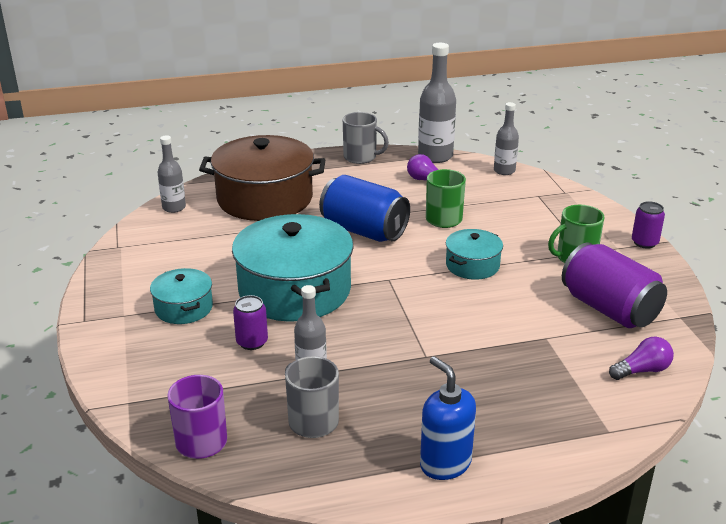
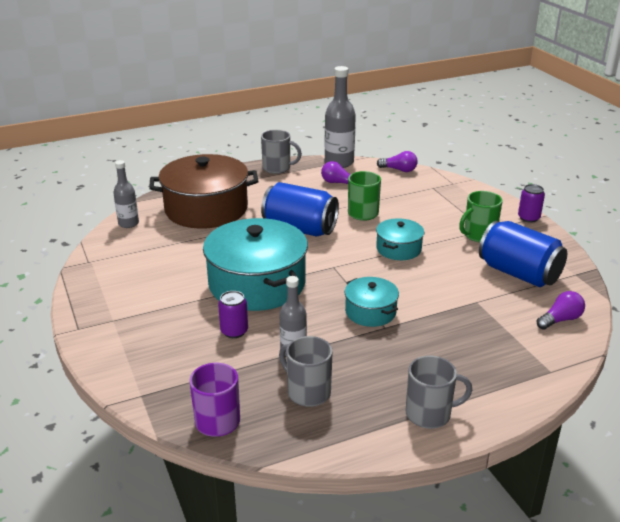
camera: 10 degrees left, 0 degrees up
(183, 308) = (165, 308): turquoise pot -> turquoise pot (370, 312)
(445, 464) = (429, 414): blue soap dispenser -> grey mug
(504, 171) = (399, 170): grey bottle -> purple light bulb
(609, 309) = (519, 273): purple can -> blue can

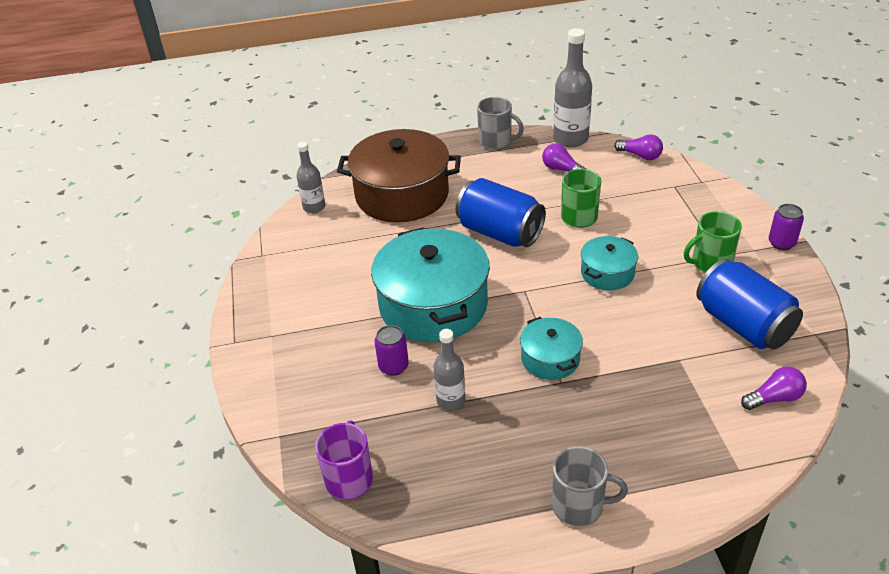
camera: 15 degrees right, 10 degrees up
(307, 392) = (452, 457): grey mug -> none

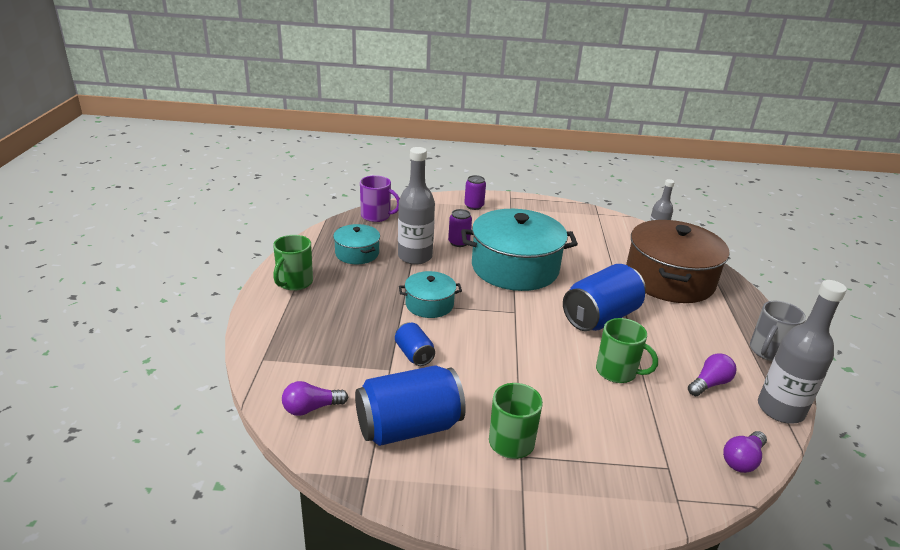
camera: 100 degrees right, 10 degrees down
(451, 400) = (415, 257): grey bottle -> grey bottle, size x1.65
(579, 506) = (294, 282): grey mug -> green mug
(607, 273) = (521, 363): turquoise pot -> turquoise pot (357, 253)
(644, 348) = (414, 354): none -> blue can
(774, 398) = (311, 408): purple light bulb -> purple light bulb turned 75 degrees clockwise
(781, 243) = (527, 523): purple can -> purple can (474, 206)

